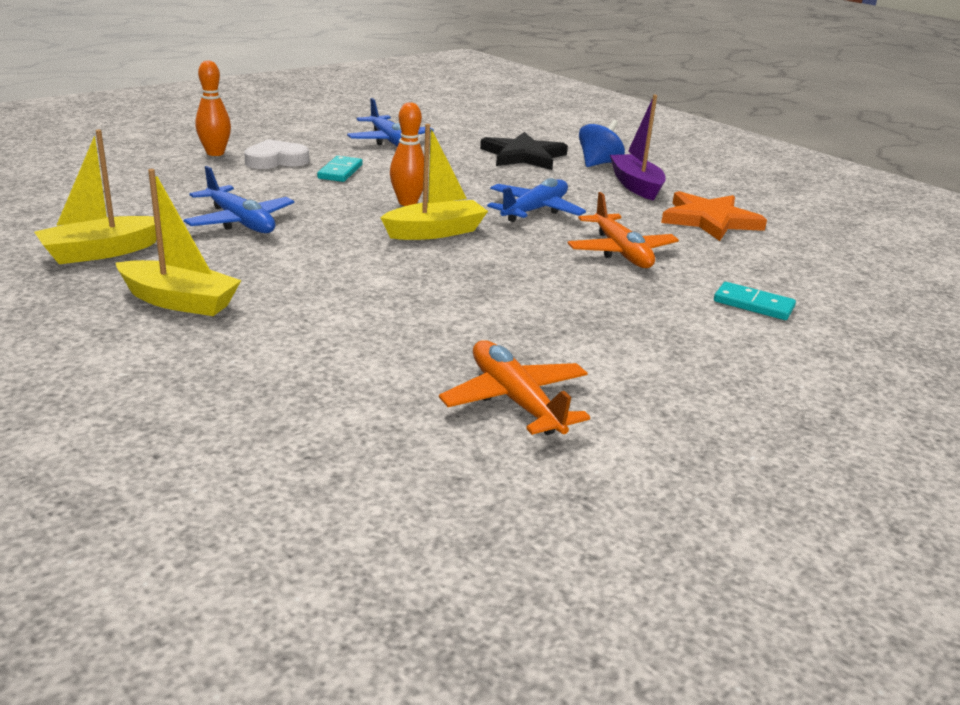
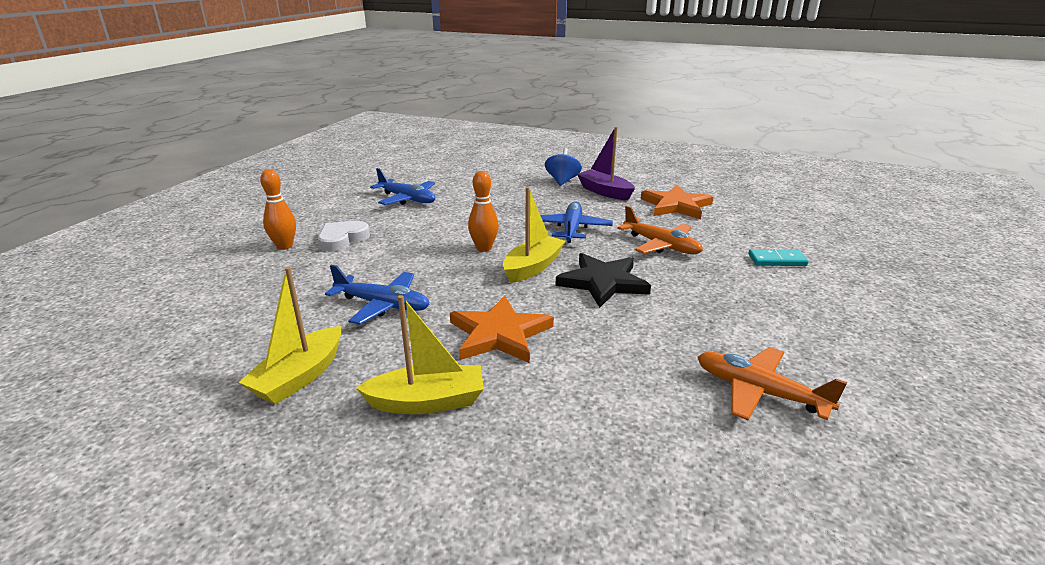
camera: 25 degrees left, 0 degrees up
(316, 274) = (499, 334): none -> orange star
(340, 172) = (403, 235): turquoise domino -> none
(523, 156) = (510, 187): black star -> black star (603, 282)

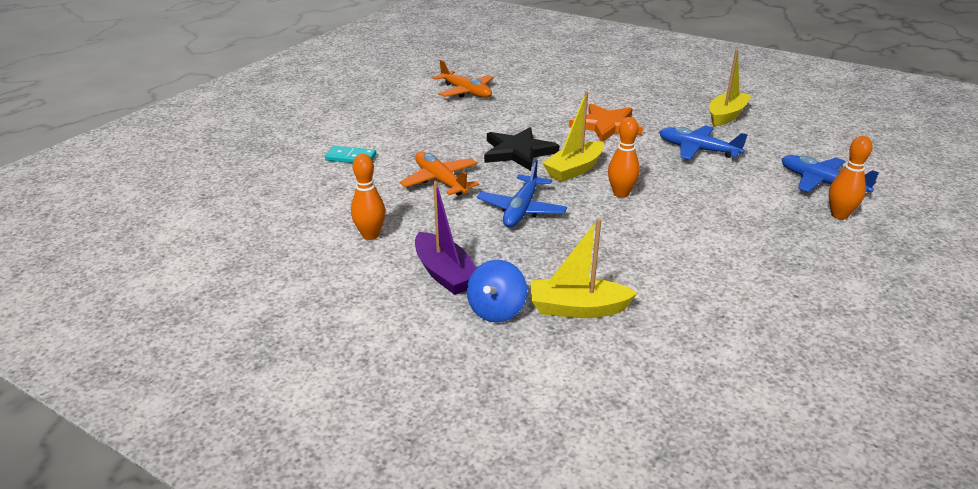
camera: 170 degrees left, 5 degrees up
(342, 239) = (781, 219): white heart -> none
(407, 199) = (741, 287): blue plane -> blue plane (821, 182)
(427, 402) = (646, 101): yellow boat -> yellow boat (577, 308)
(676, 205) = (370, 235): orange star -> orange bowling pin

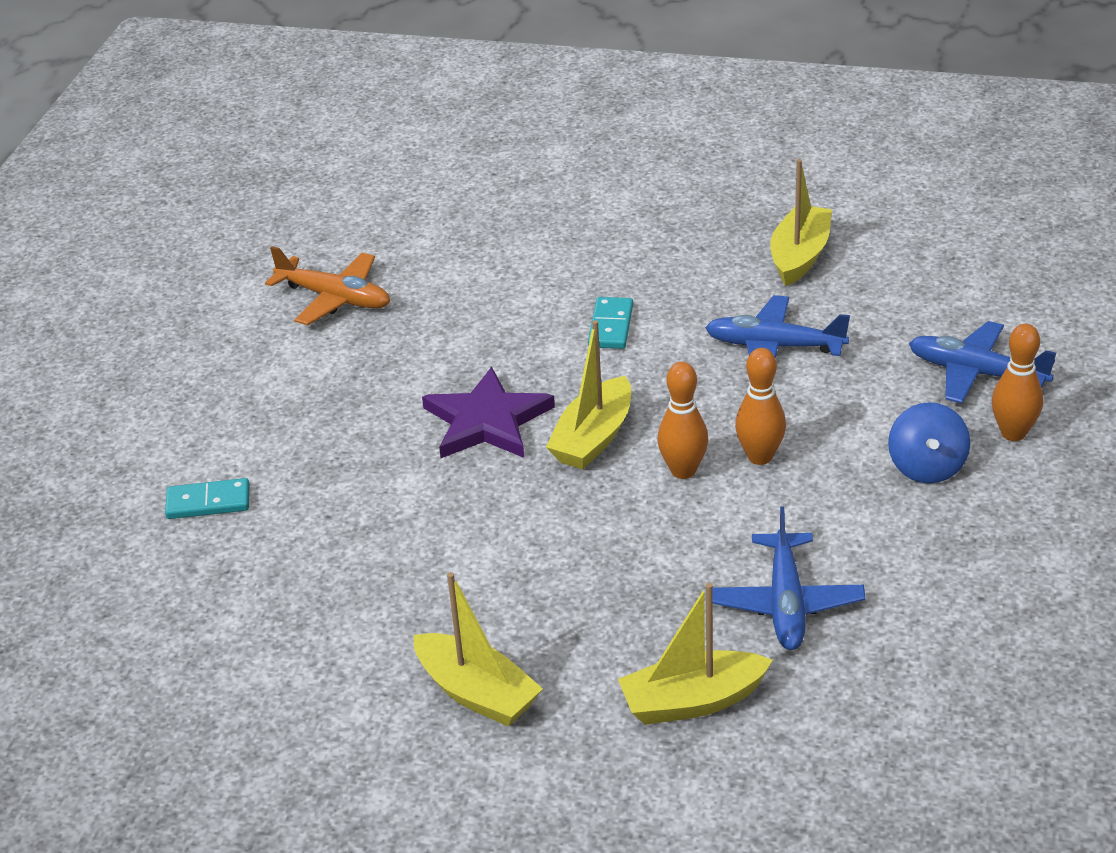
camera: 15 degrees left, 5 degrees up
(370, 235) = (327, 653): orange bowling pin -> orange bowling pin (760, 457)
(440, 181) = (386, 515): orange plane -> none
(444, 273) = (477, 693): purple boat -> yellow boat
(496, 310) = (580, 735): blue spinning top -> blue spinning top (926, 467)
(518, 152) = (487, 421): black star -> purple star
(521, 210) = (541, 542): blue plane -> blue plane (786, 603)
(606, 126) = (610, 326): orange star -> turquoise domino

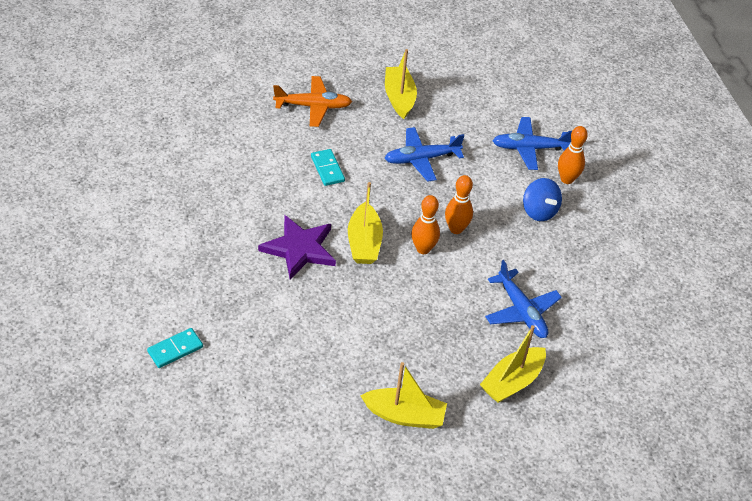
camera: 35 degrees left, 10 degrees up
(335, 298) = (155, 192): orange plane -> orange plane (313, 106)

